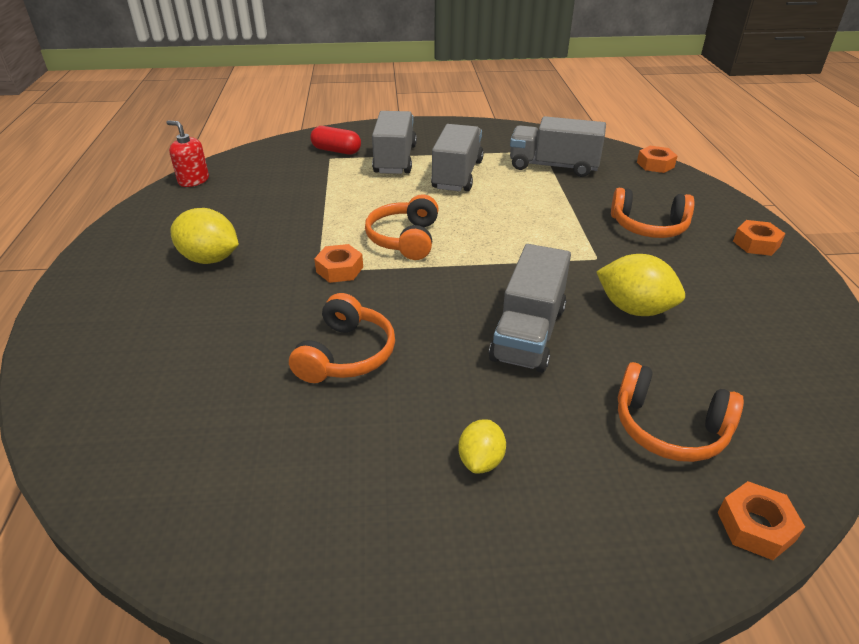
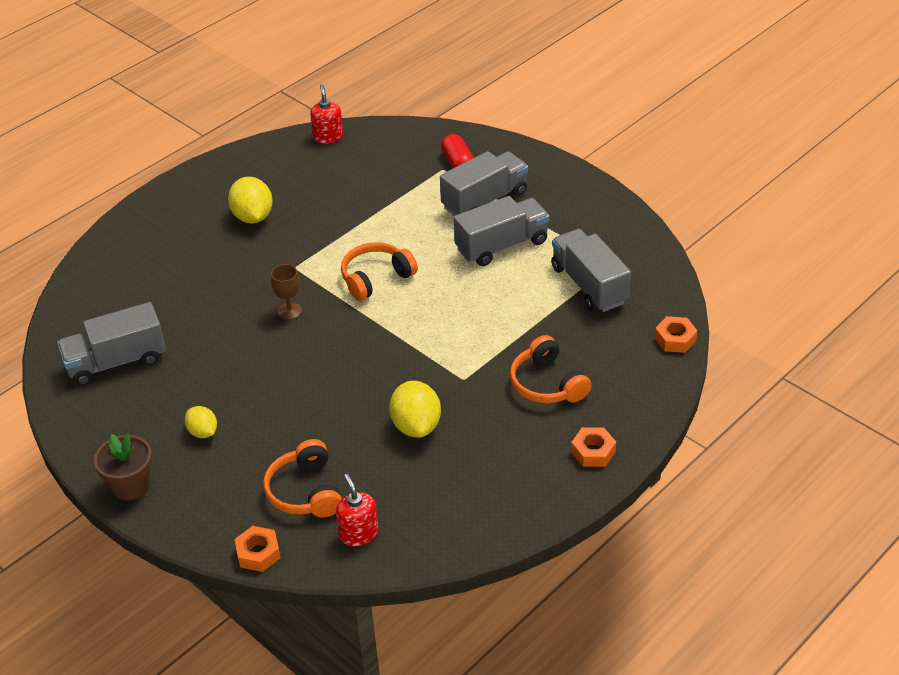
camera: 50 degrees right, 5 degrees up
(339, 269) = (306, 275): orange nut -> none
(346, 354) = (230, 333): orange headphones -> none
(374, 302) = (289, 311): none -> brown goblet
(481, 460) = (203, 432): yellow lemon -> yellow lemon turned 75 degrees clockwise
(509, 595) = (131, 486): none -> brown flower pot
(528, 333) = (332, 392): grey truck -> grey truck (116, 362)
(774, 422) = (359, 533): none -> red soap dispenser

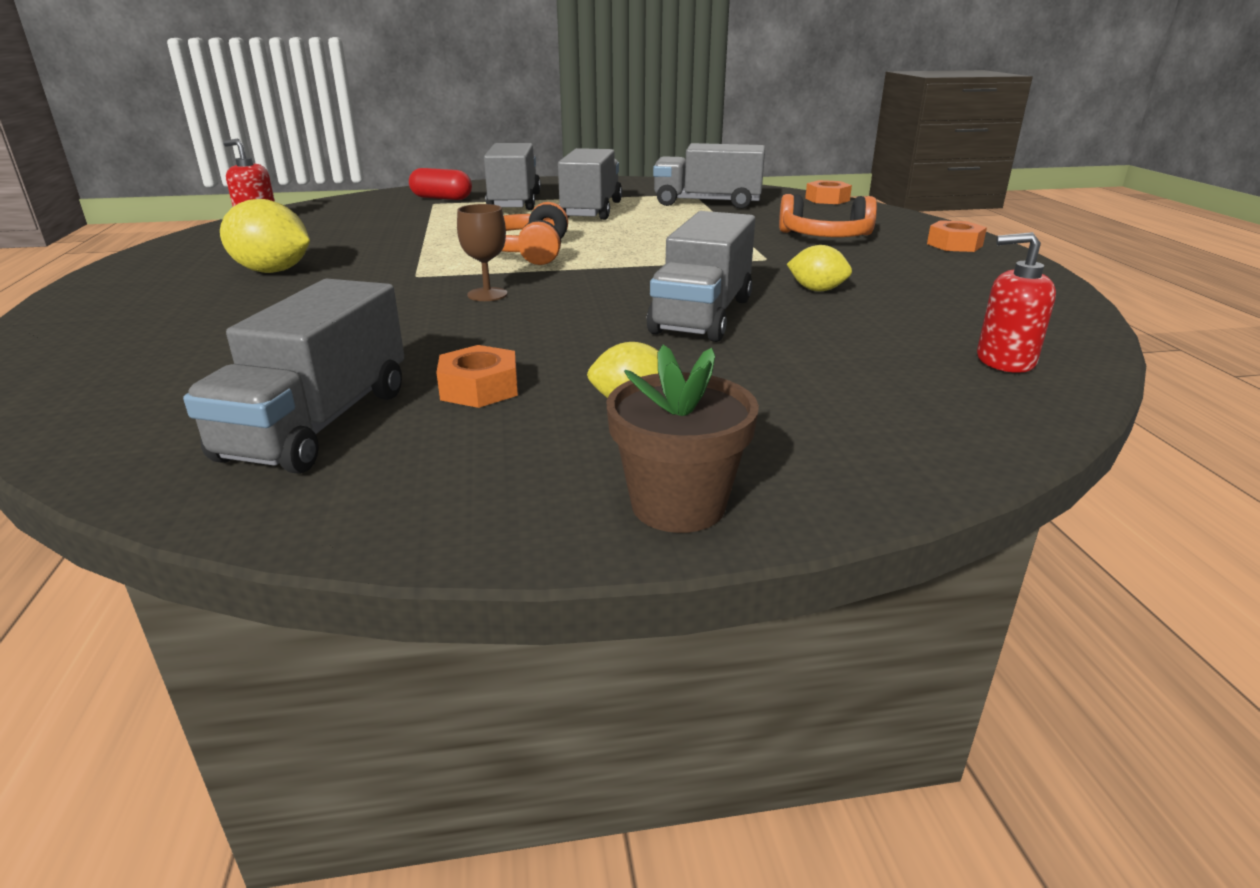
camera: 55 degrees left, 15 degrees down
(258, 553) = (999, 437): orange nut -> orange nut (479, 388)
(305, 491) = (874, 369): orange headphones -> none
(329, 402) = (702, 315): none -> grey truck
(416, 426) = (817, 290): yellow lemon -> yellow lemon, size x0.60

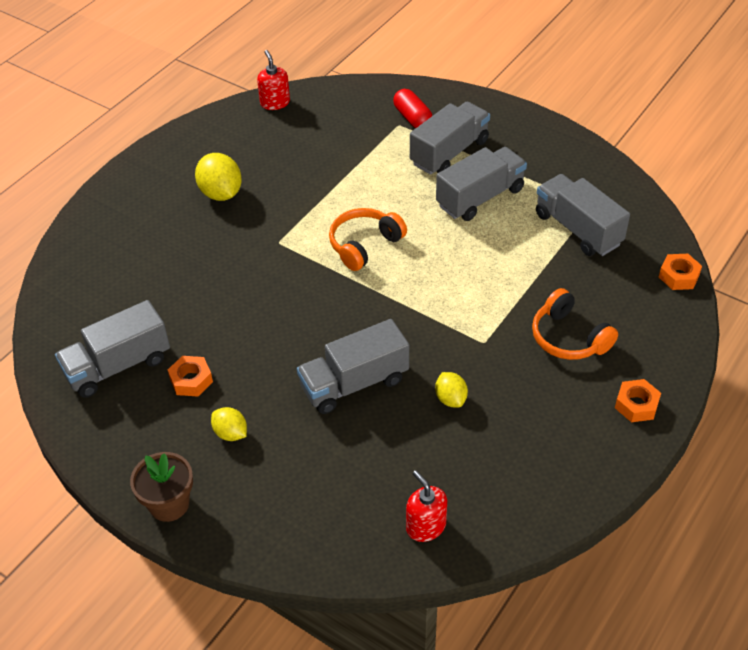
camera: 45 degrees right, 20 degrees up
(487, 294) = (286, 290): brown goblet -> none

